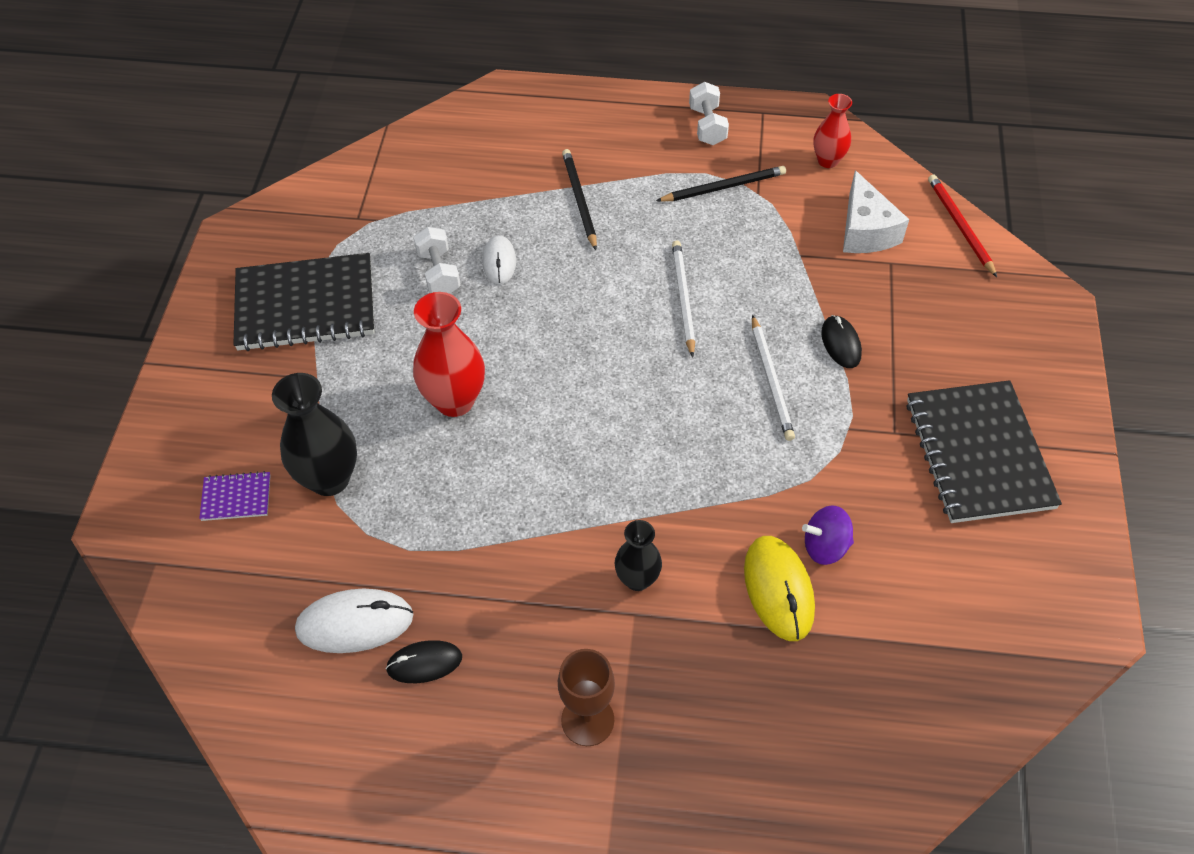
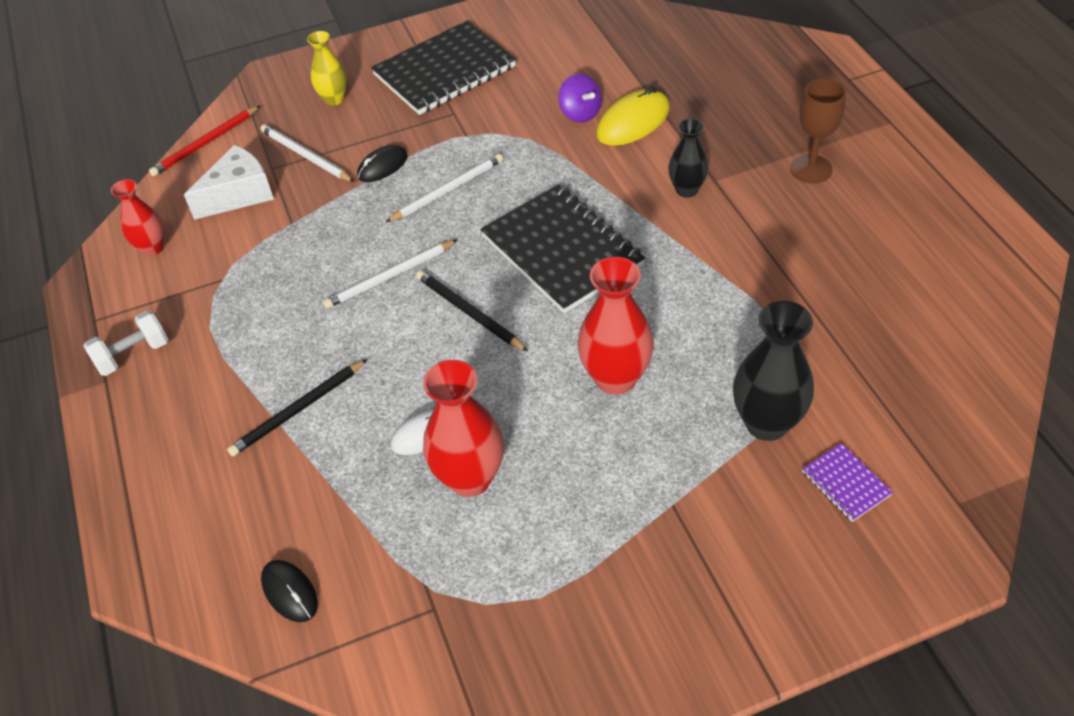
camera: 115 degrees left, 5 degrees down
(305, 305) = (591, 577): black notebook -> black notebook (562, 251)
(355, 623) = (869, 327): white mouse -> none
(424, 663) = (857, 269): black mouse -> black mouse (290, 592)
(439, 273) = (470, 478): white dumbbell -> red vase
(723, 187) = (224, 306): black pencil -> black pencil (469, 312)
(894, 292) = (306, 156): none -> white pencil
(979, 341) = (334, 99): none -> yellow vase

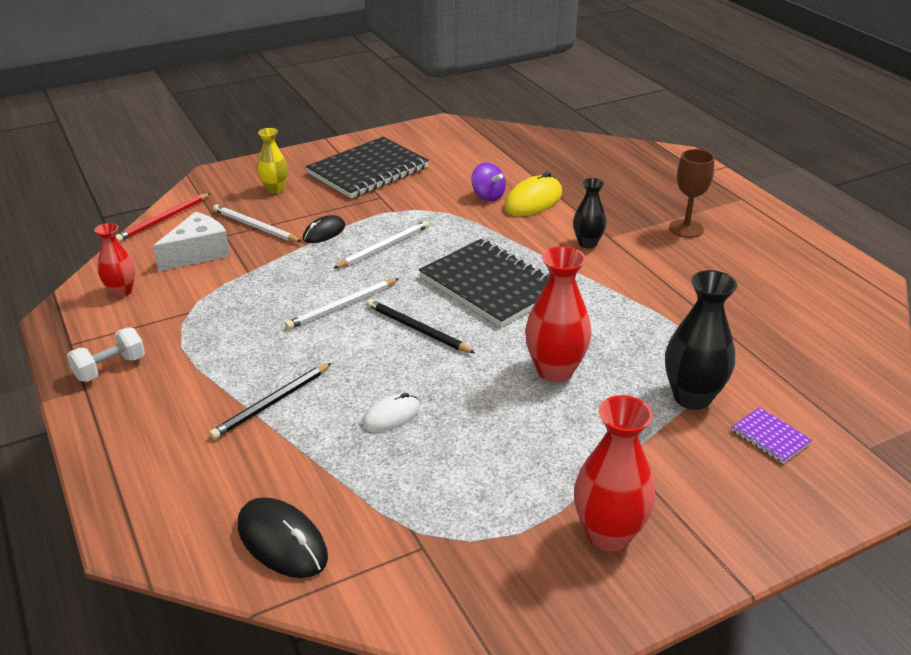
camera: 10 degrees left, 15 degrees down
(290, 592) = (282, 541): black mouse -> black mouse, size x1.57
(470, 478) = (439, 447): red vase -> red vase (608, 534)

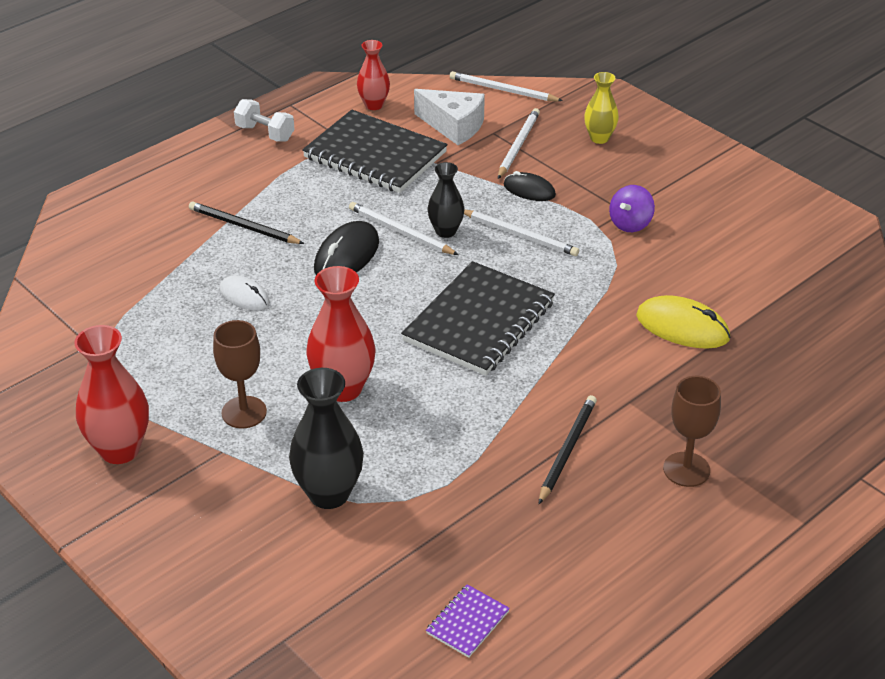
camera: 75 degrees right, 5 degrees up
(163, 220) = (503, 90): red pencil -> white pencil
(282, 541) = (85, 272): black mouse -> black mouse (346, 256)
(368, 170) = (679, 189): black notebook -> black notebook (375, 155)
(417, 329) = (380, 286): black pencil -> black pencil (567, 450)
(488, 196) = (673, 289): purple spinning top -> purple spinning top (630, 224)
(571, 437) = (244, 412): none -> brown goblet
(587, 243) = (604, 384): black vase -> black vase (445, 231)
(770, 437) = (279, 558): purple notebook -> purple notebook (467, 622)

